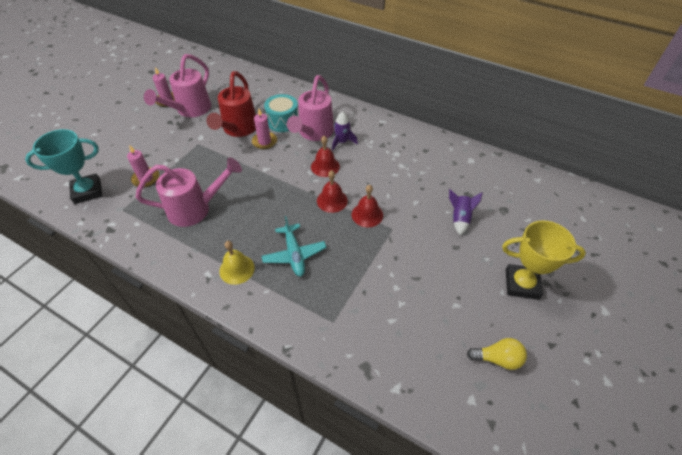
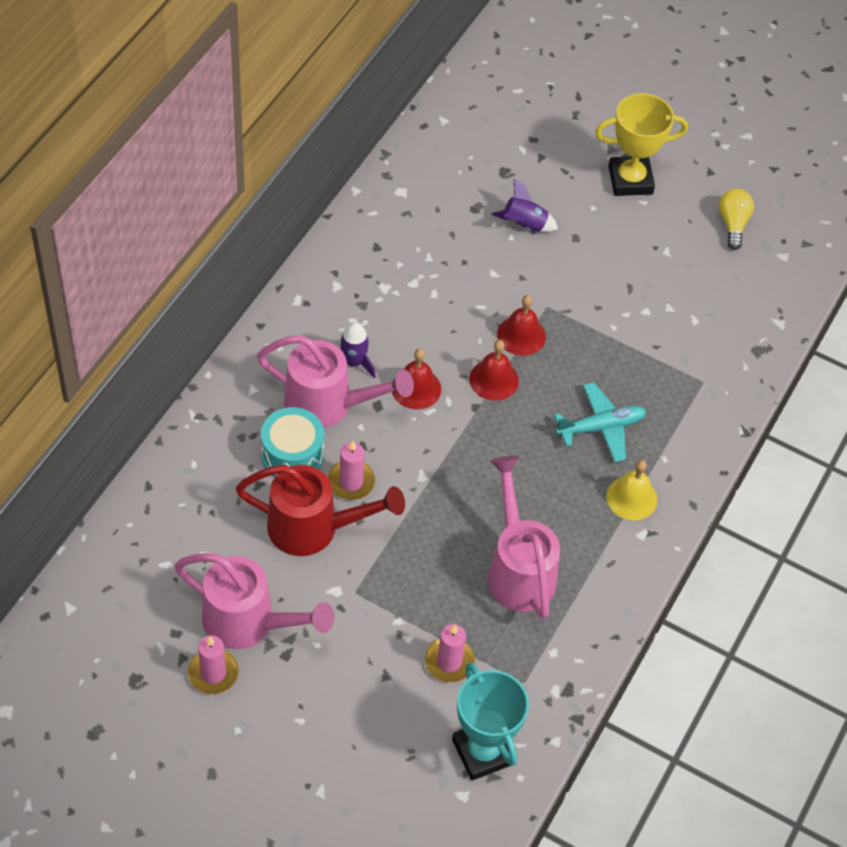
camera: 95 degrees left, 5 degrees up
(521, 284) = (630, 180): yellow trophy -> yellow trophy turned 75 degrees clockwise

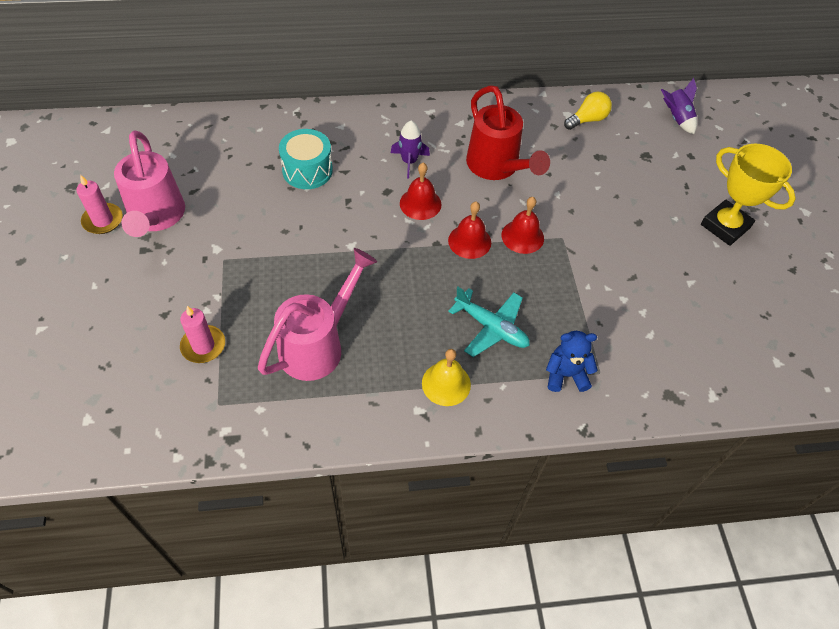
camera: 55 degrees right, 0 degrees up
(313, 528) = (258, 211): red watering can -> red watering can (496, 167)
(328, 405) = (363, 167): pink watering can -> none
(351, 482) = (312, 210): pink candle -> none
(483, 751) = (135, 411): turquoise trophy -> none
(524, 225) = (615, 188): purple rocket -> purple rocket (676, 118)
(687, 407) = (565, 375): none -> blue teddy bear
(733, 224) = (765, 311): yellow light bulb -> yellow light bulb (587, 120)

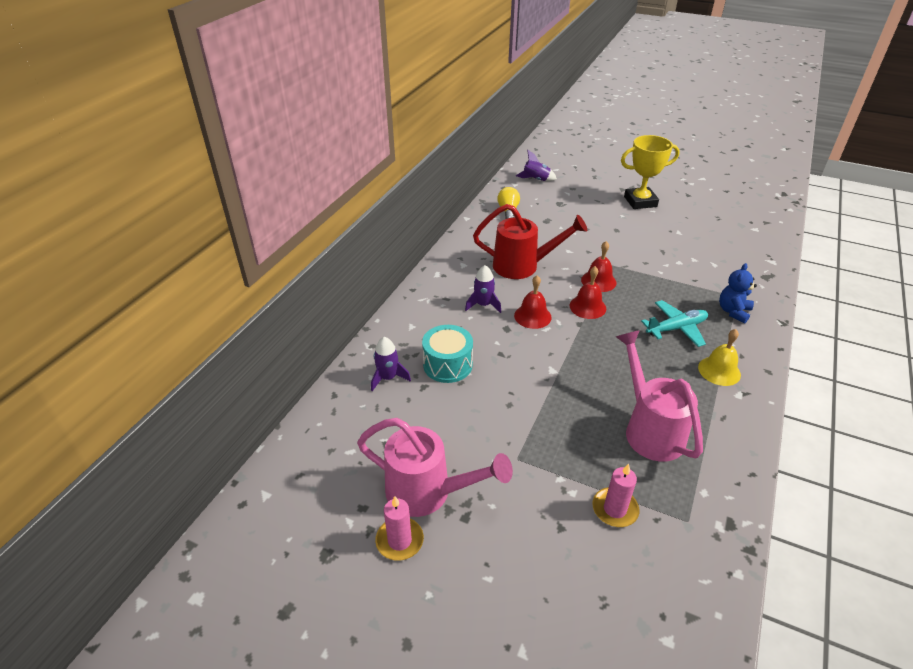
camera: 55 degrees left, 15 degrees down
(265, 140) = (388, 377): none -> purple rocket

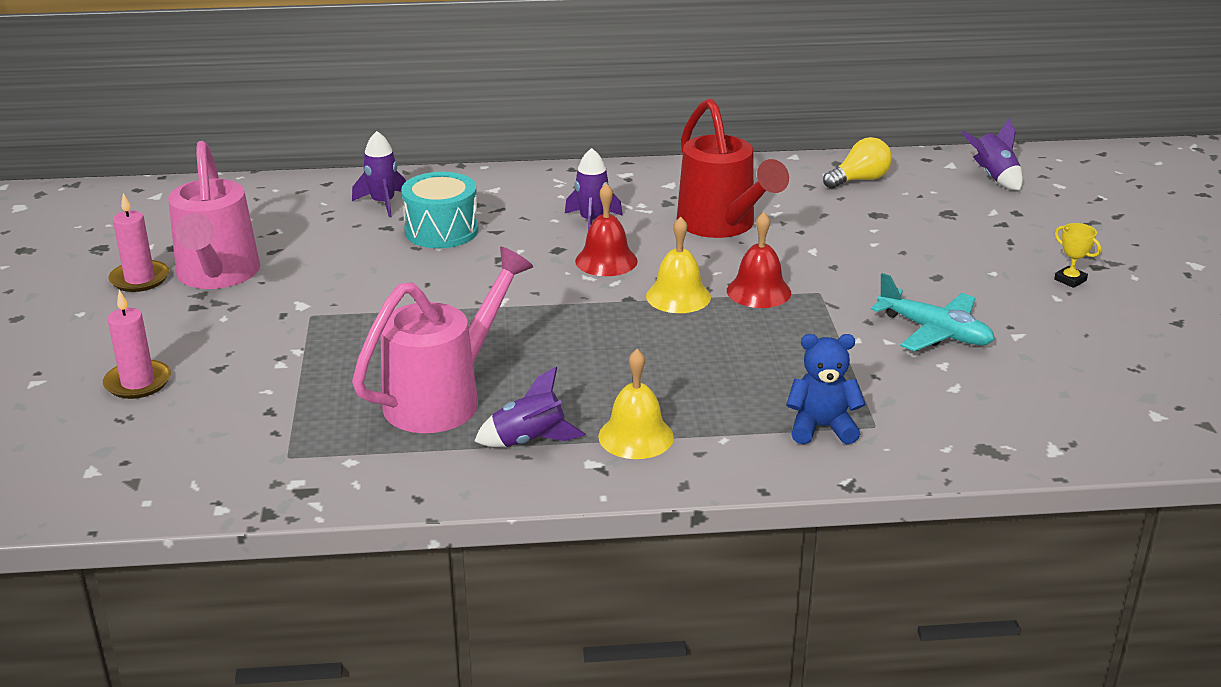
camera: 60 degrees right, 10 degrees down
(587, 307) = (678, 296): red bell -> yellow bell
(615, 509) = (272, 398): pink candle -> pink candle (138, 382)
(640, 201) = (1070, 280): yellow trophy -> yellow trophy, size x0.42
(676, 328) = (708, 380): turquoise plane -> turquoise plane (935, 332)
(709, 410) = (529, 441): none -> purple rocket

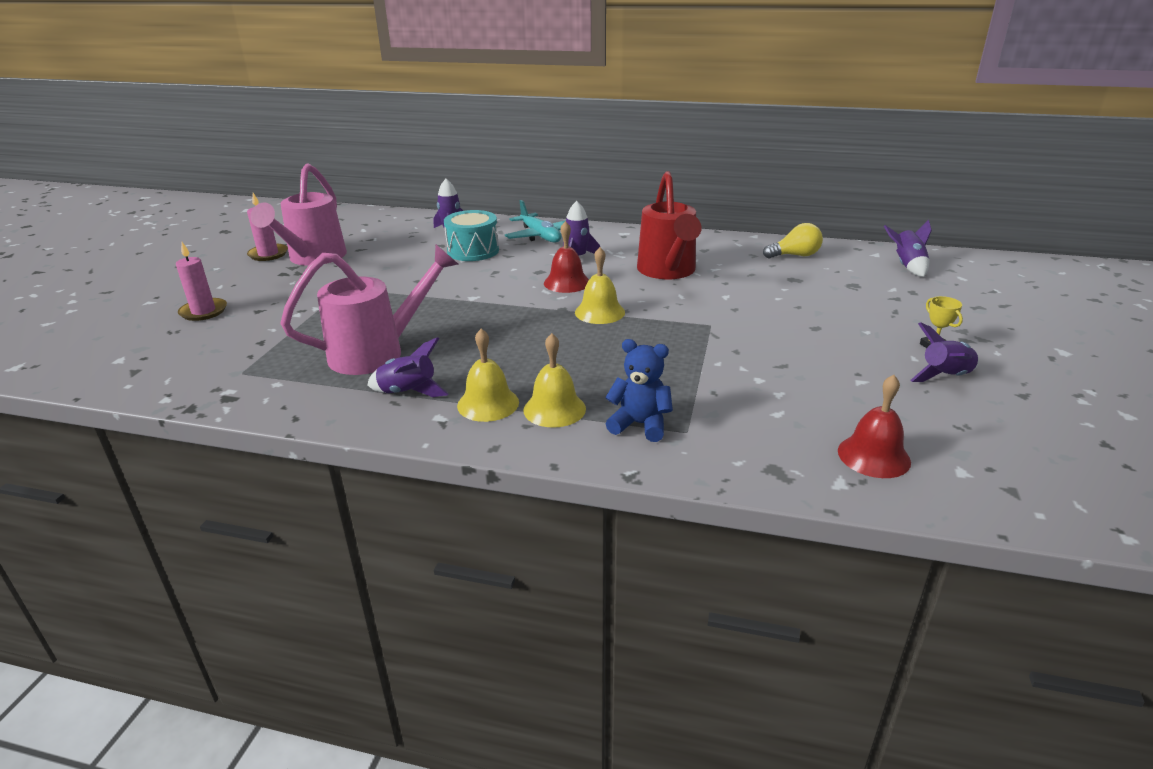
camera: 20 degrees right, 0 degrees up
(716, 428) = (554, 409): none -> yellow bell
(758, 291) = (663, 317): red bell -> red bell (873, 456)
(935, 332) = (787, 367): turquoise plane -> turquoise plane (540, 236)
(1096, 315) = (945, 377): none -> purple rocket

